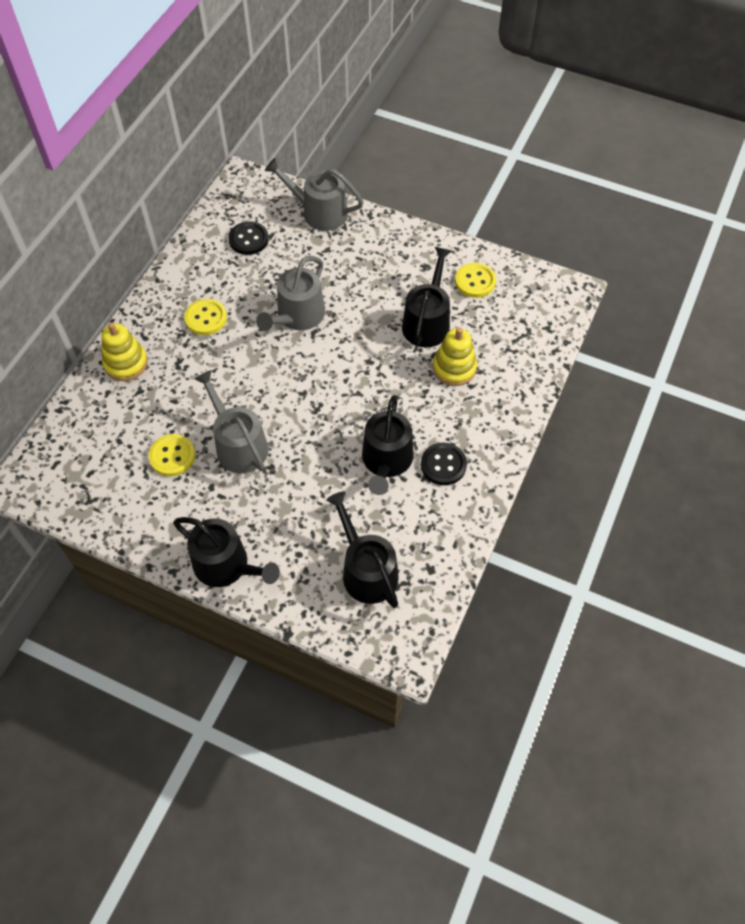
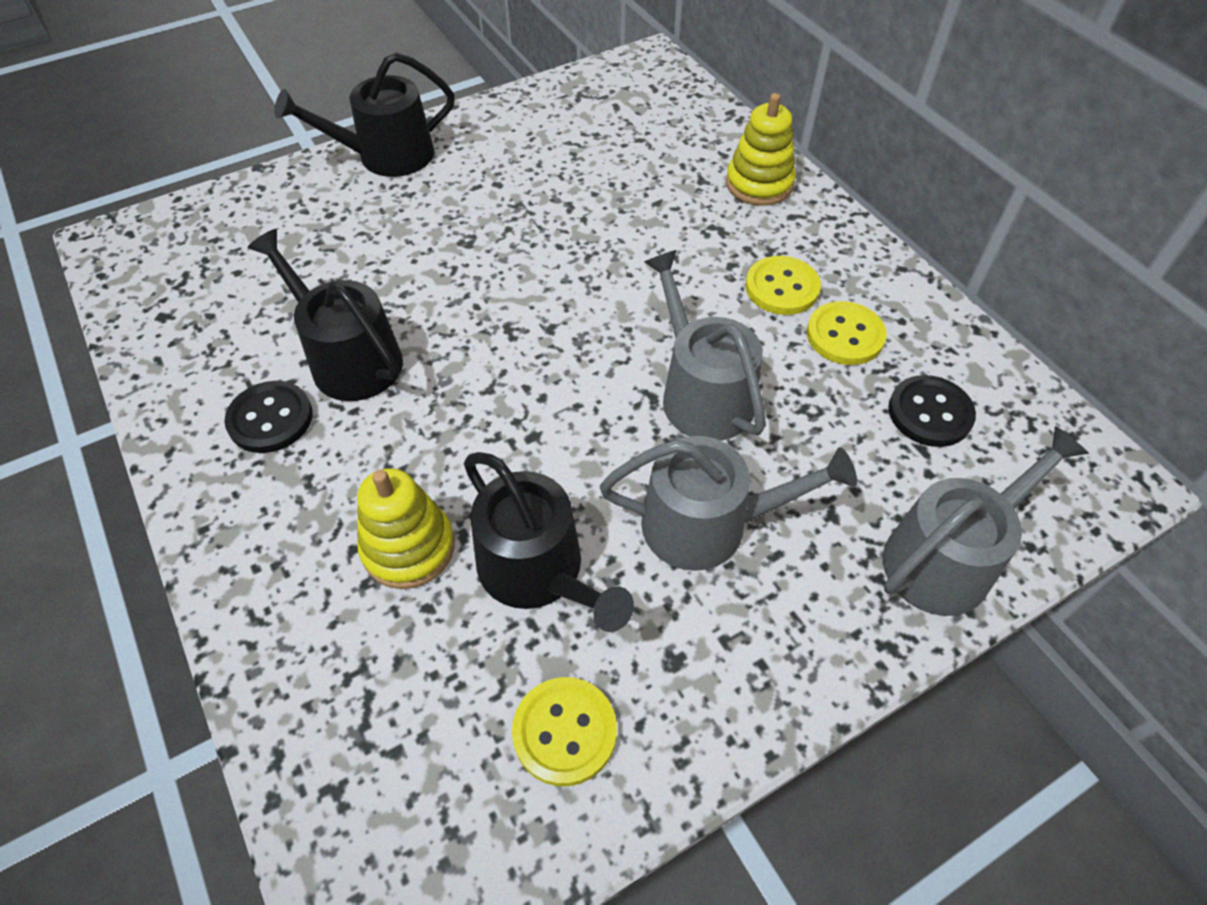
camera: 125 degrees right, 5 degrees down
(172, 456) = (574, 170): yellow button -> yellow button (845, 335)
(238, 445) = (531, 229): grey watering can -> grey watering can (707, 524)
(366, 570) = (238, 258): black watering can -> none

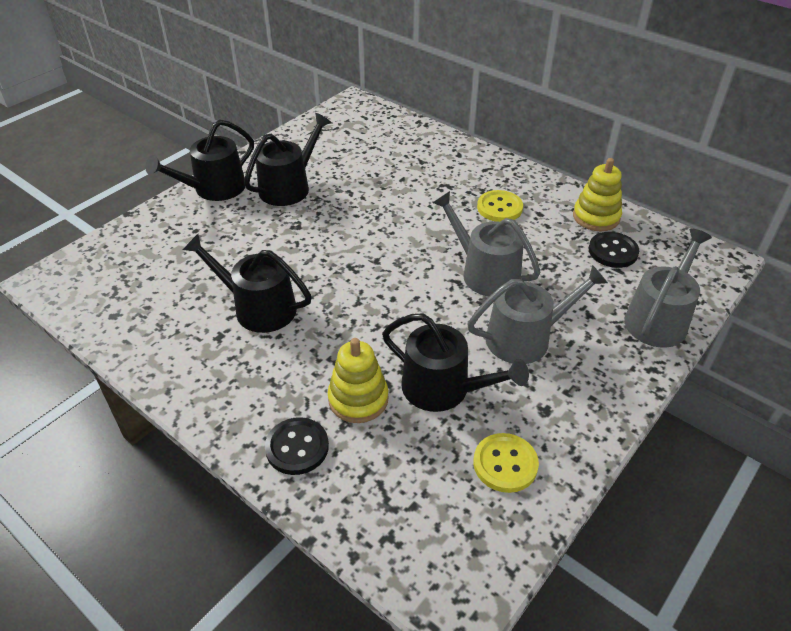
camera: 20 degrees left, 10 degrees down
(270, 419) = (226, 354): black button -> black button (297, 447)
(488, 177) = (289, 187): none -> black watering can
(759, 184) = (456, 156): yellow stacking toy -> yellow stacking toy (596, 217)
(845, 335) = (547, 224): yellow button -> none

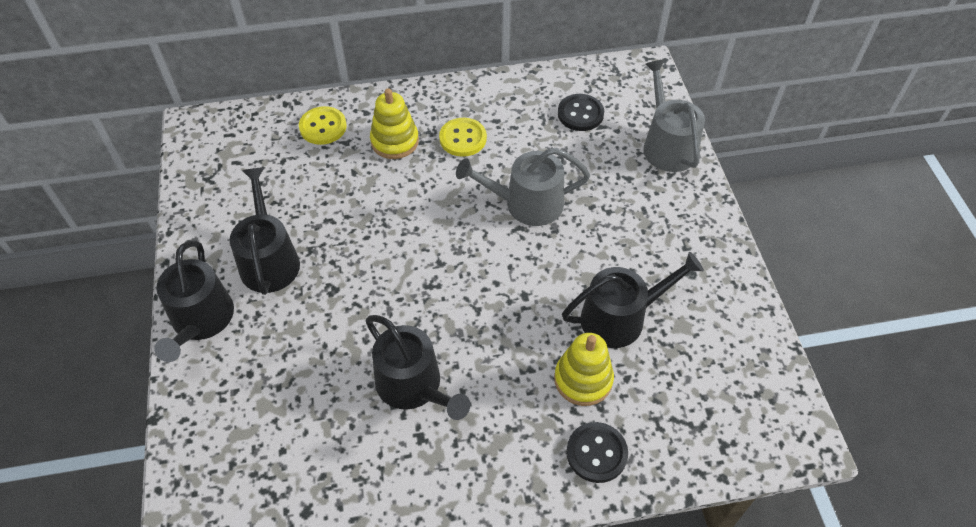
camera: 50 degrees left, 10 degrees up
(258, 308) = (413, 385): black watering can -> black watering can turned 105 degrees counterclockwise
(505, 464) = (717, 331): yellow button -> yellow button (323, 127)
(525, 338) = (616, 231): grey watering can -> none
(596, 217) = (535, 93): yellow stacking toy -> yellow stacking toy (394, 141)

